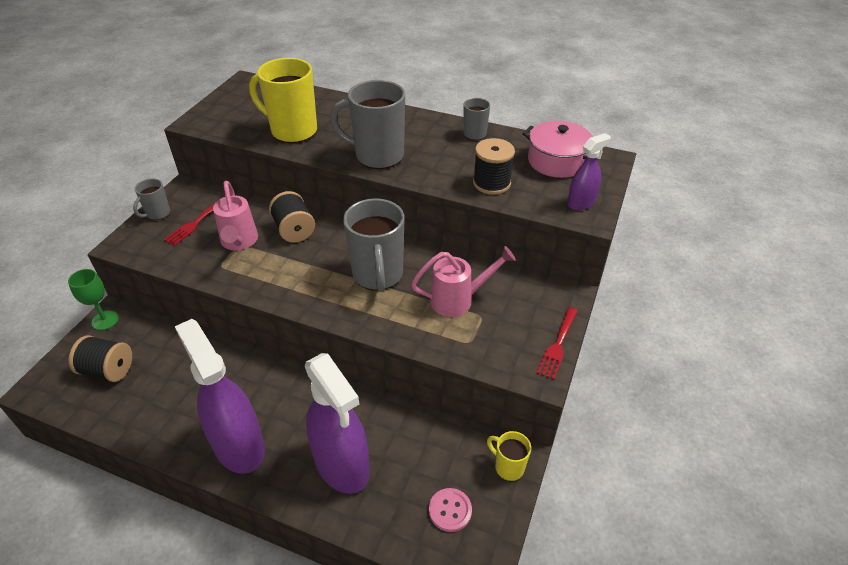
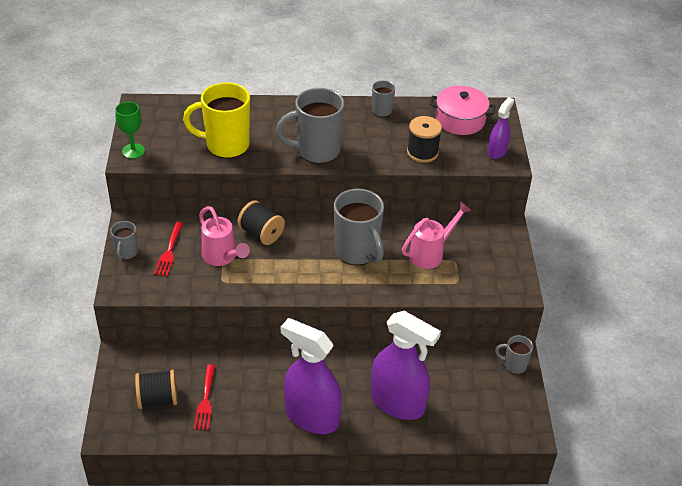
camera: 25 degrees left, 0 degrees up
(105, 320) = (119, 362): green goblet -> green goblet (133, 151)
(450, 510) = (491, 406): pink button -> none
(508, 467) = (514, 365): yellow mug -> grey mug
(558, 345) = (519, 266): red fork -> red fork (205, 400)

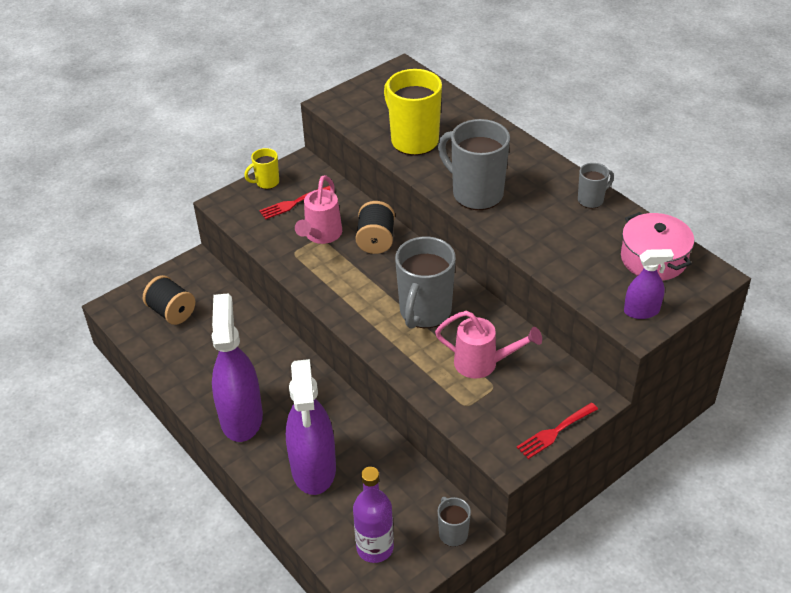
camera: 55 degrees right, 0 degrees up
(126, 253) = (266, 182): grey mug -> yellow mug
(133, 151) = (342, 100): green goblet -> none
(205, 400) = (196, 340): red fork -> red fork (555, 432)
(422, 152) = (566, 260): black spool -> none
(492, 410) = (375, 548): none -> purple bottle

